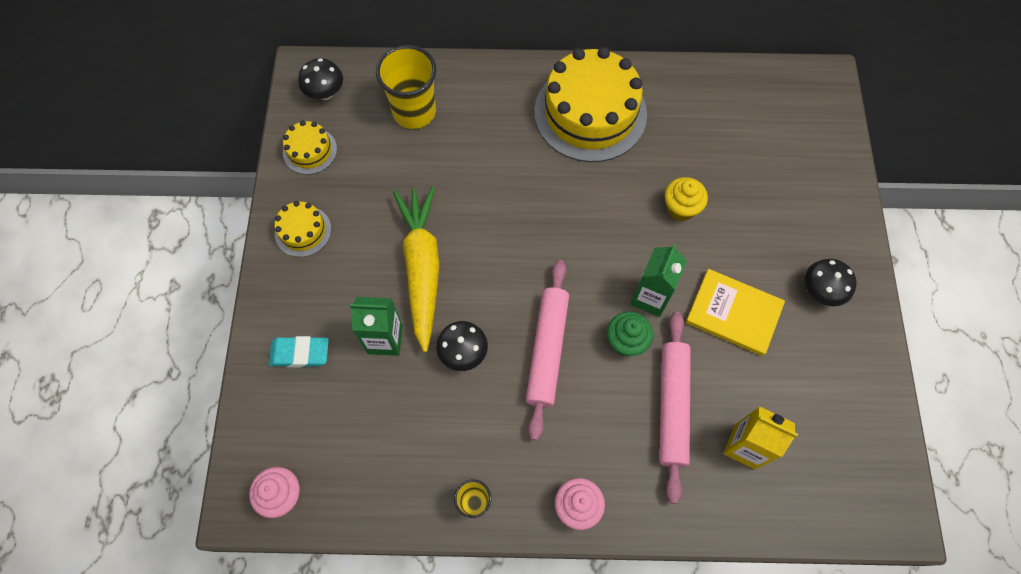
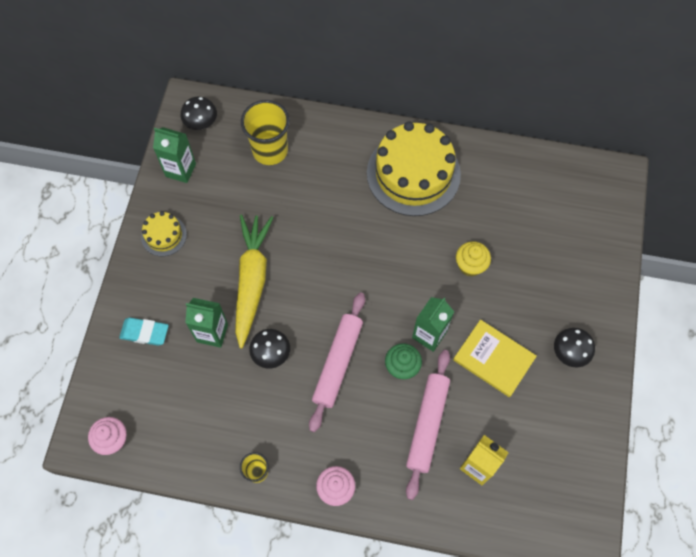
camera: 10 degrees right, 0 degrees up
(310, 151) = (180, 170): yellow cake -> green carton

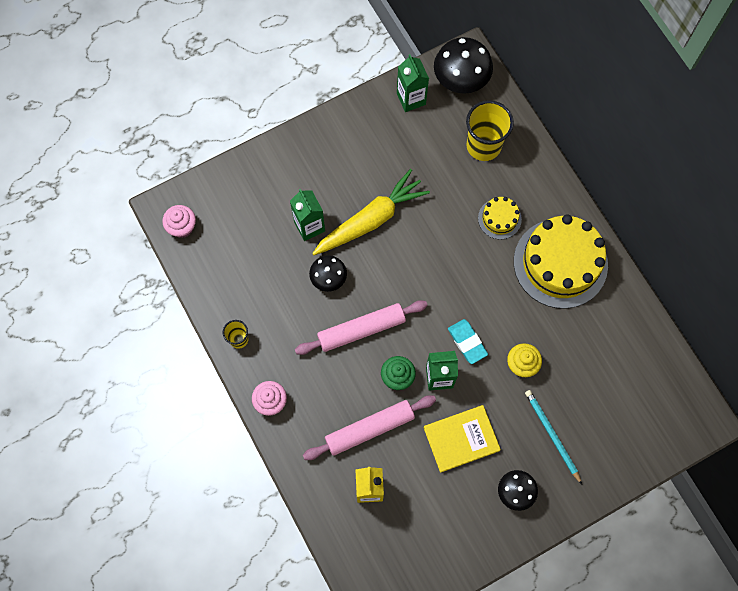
camera: 50 degrees right, 5 degrees up
(145, 333) = (271, 182): turquoise eraser -> turquoise eraser (467, 342)
(164, 235) = (351, 132): yellow cake -> yellow cake (499, 219)
(201, 123) = (460, 80): black mushroom -> black mushroom, size x1.66
(494, 359) = (461, 439): yellow book -> yellow book turned 75 degrees clockwise
(545, 289) = (552, 435): none -> turquoise pencil

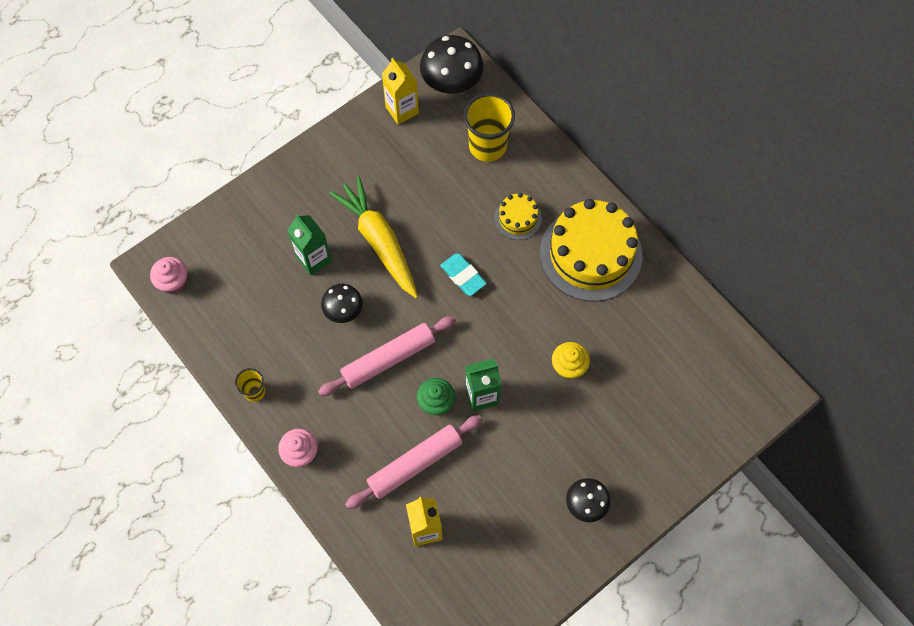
camera: 10 degrees left, 5 degrees down
(370, 220) = (379, 242): yellow carrot -> yellow carrot turned 75 degrees counterclockwise
(411, 99) = (402, 110): green carton -> yellow carton
(461, 439) = (517, 457): yellow book -> none
(467, 342) = (505, 353): turquoise eraser -> turquoise eraser (463, 276)
(552, 435) = (614, 436): turquoise pencil -> none

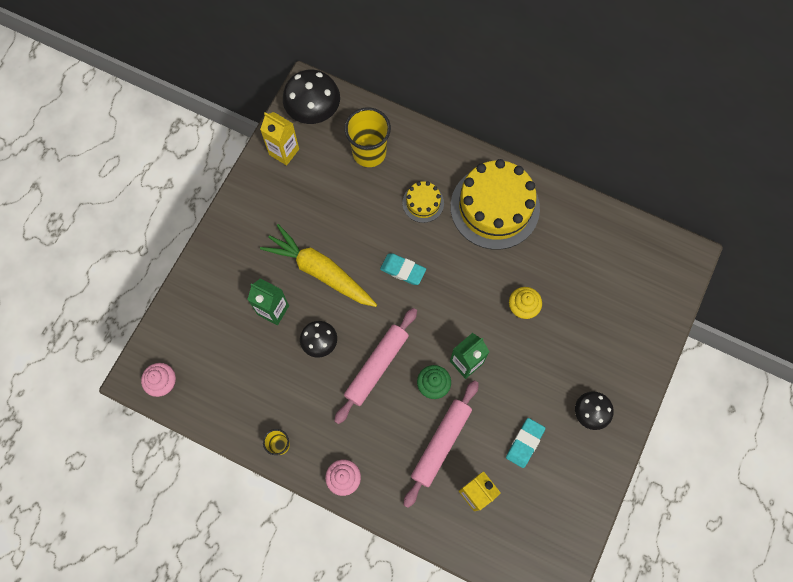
camera: 25 degrees left, 5 degrees up
(501, 503) = (525, 443): none -> turquoise eraser

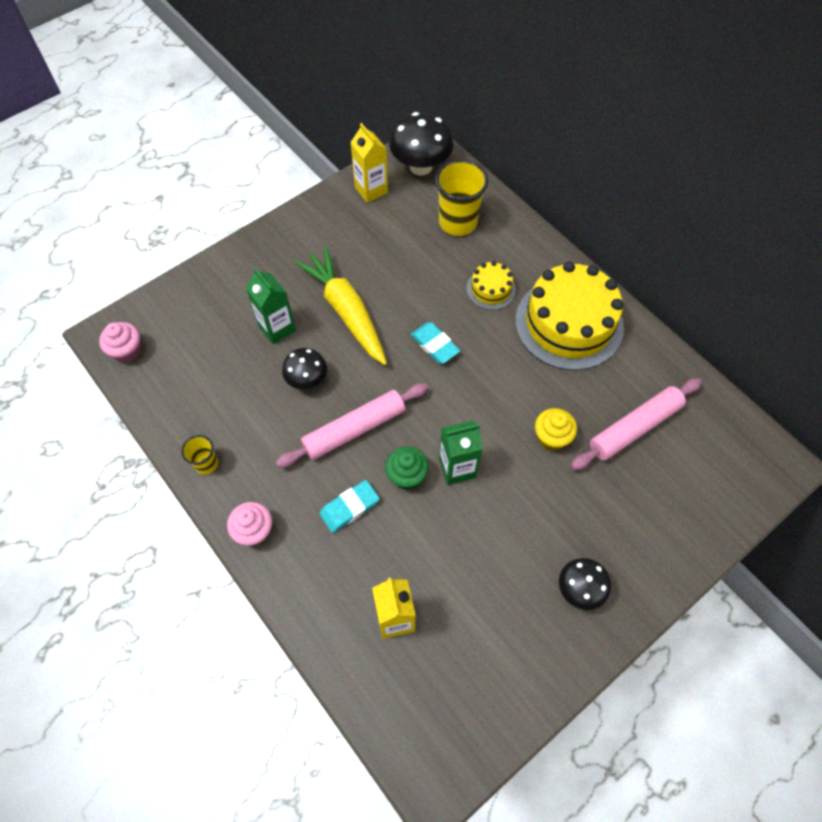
camera: 25 degrees right, 10 degrees down
(441, 443) = (383, 543): pink rolling pin -> pink rolling pin (634, 428)
(525, 443) = (483, 588): turquoise eraser -> turquoise eraser (349, 508)

